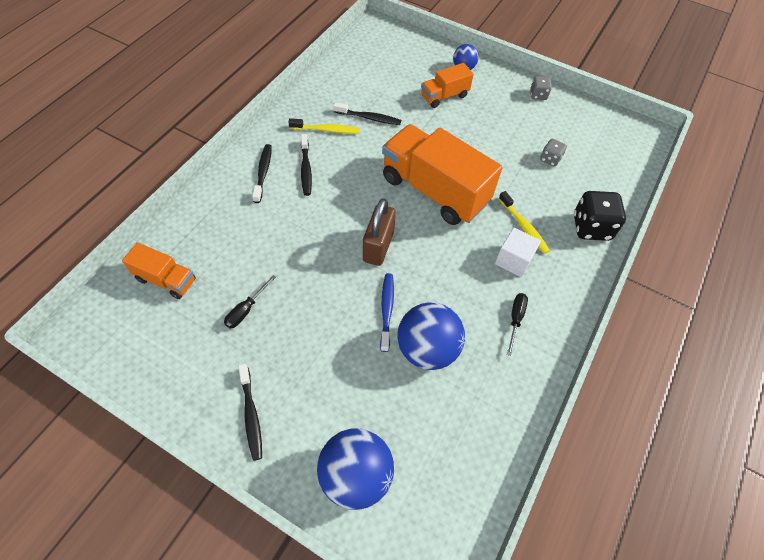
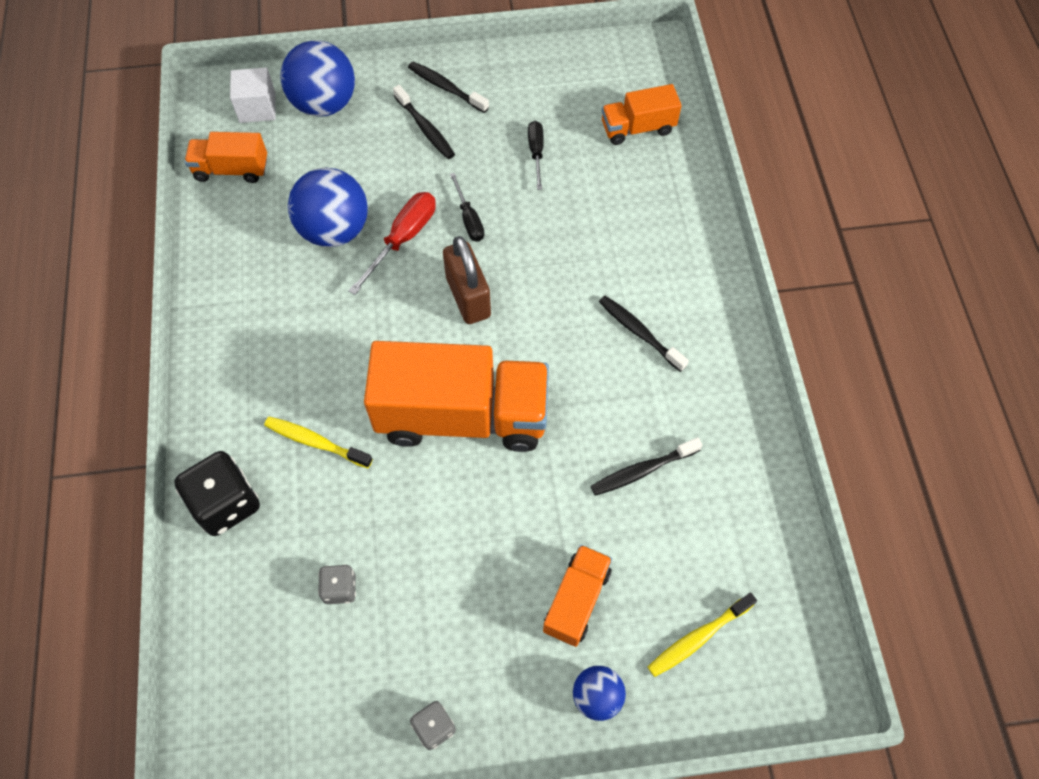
camera: 145 degrees right, 5 degrees up
(263, 172) = (681, 293): black toothbrush -> black toothbrush (425, 128)
(326, 130) = (675, 407): yellow toothbrush -> yellow toothbrush (697, 638)
(387, 310) = (403, 239): blue toothbrush -> red screwdriver
(472, 461) = (231, 169): none -> orange truck
(513, 260) = (302, 386): white cube -> white cube (257, 108)
(515, 319) = (261, 317): black screwdriver -> black screwdriver (469, 219)

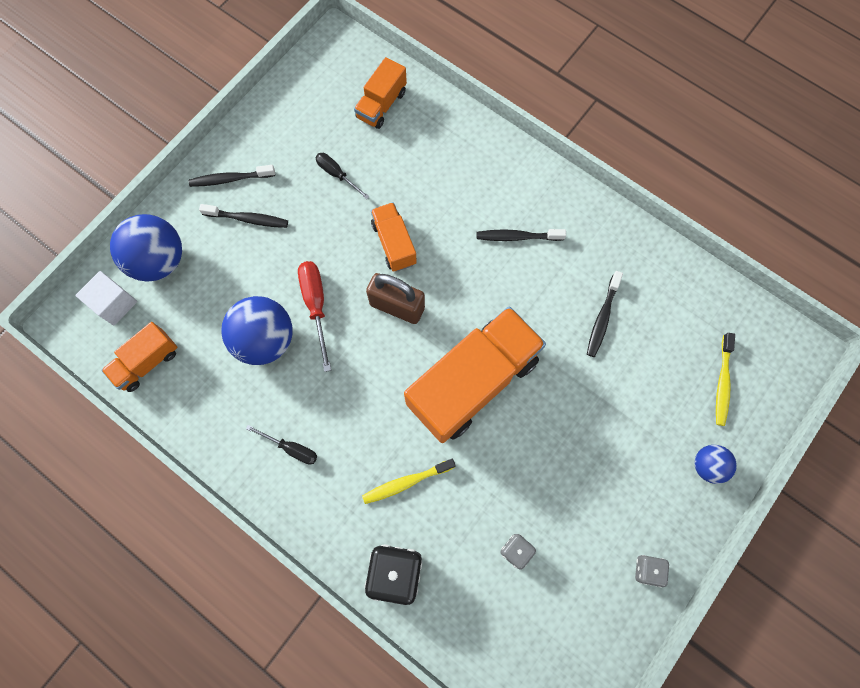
camera: 45 degrees left, 10 degrees up
(469, 219) = (343, 255): black screwdriver -> black screwdriver (291, 448)
(576, 600) = (644, 425): orange truck -> orange truck (394, 243)

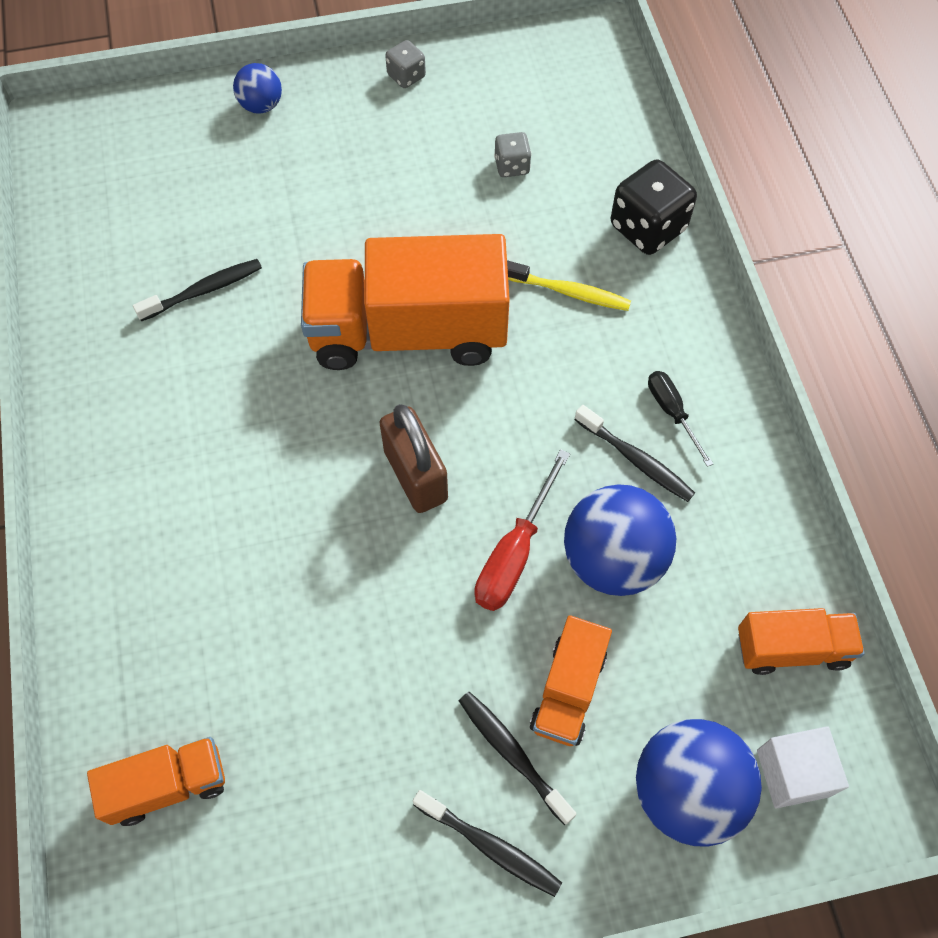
camera: 140 degrees left, 10 degrees down
(337, 174) = (332, 720): black screwdriver -> none
(394, 243) = (347, 556): orange truck -> orange truck (568, 690)
(517, 237) = (194, 446): black toothbrush -> black toothbrush (636, 460)
(722, 383) = (163, 152): yellow toothbrush -> none

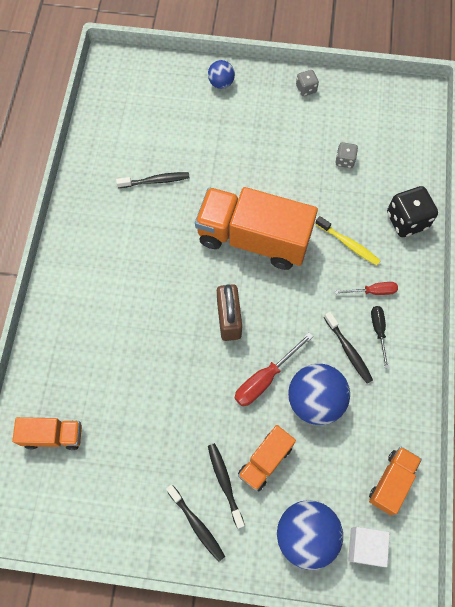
camera: 20 degrees right, 5 degrees up
(638, 353) = (373, 291): none -> red screwdriver
(792, 648) = (391, 482): orange truck -> orange truck turned 75 degrees counterclockwise

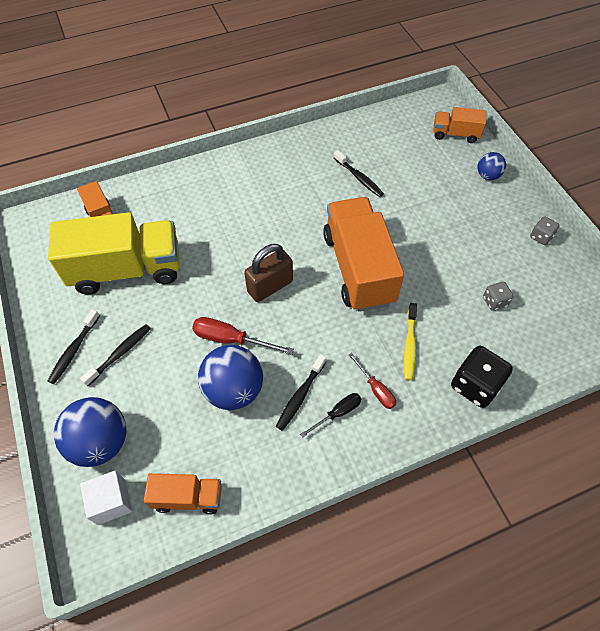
camera: 60 degrees right, 10 degrees down
(131, 438) = (127, 270): none -> yellow truck
(265, 461) = (155, 376): orange truck -> orange truck (455, 134)

